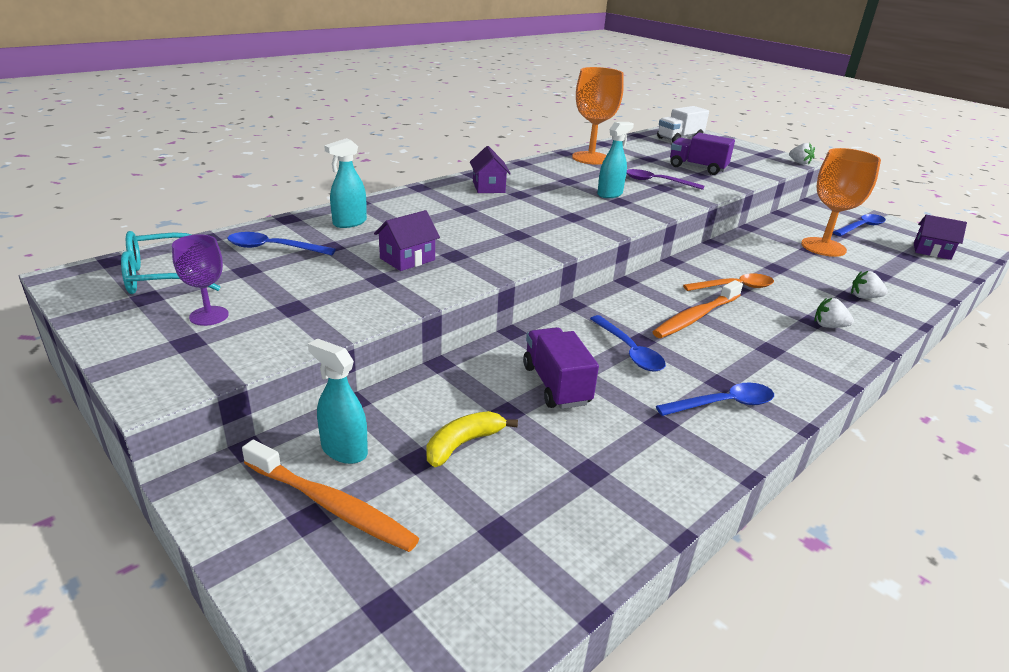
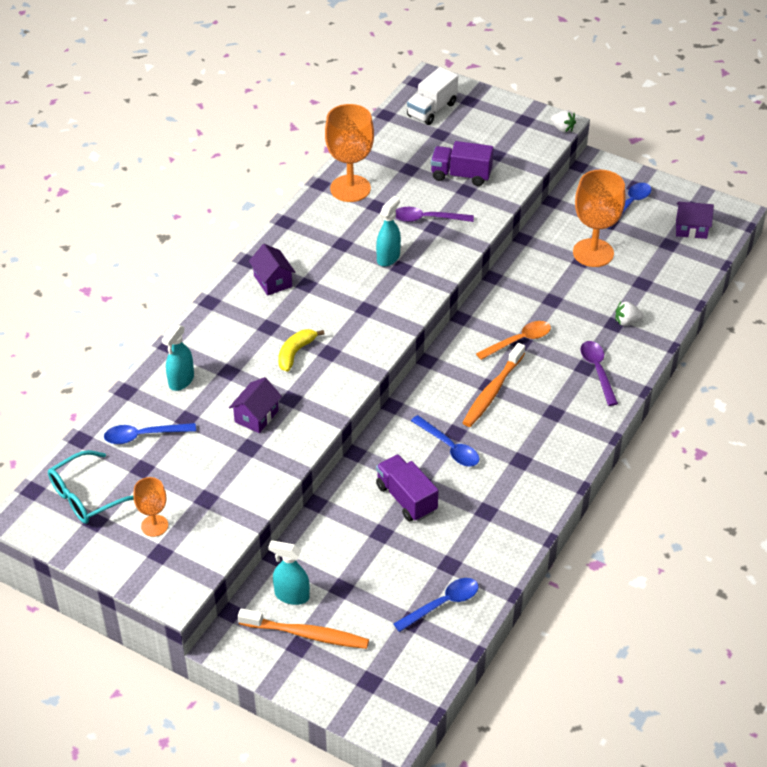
camera: 15 degrees left, 15 degrees up
(209, 316) = (154, 525): purple goblet -> orange goblet
(463, 444) = (364, 568): yellow banana -> yellow banana (295, 353)
(723, 404) = (525, 481): blue spoon -> blue spoon (443, 604)
(829, 326) = (597, 370): white strawberry -> purple spoon

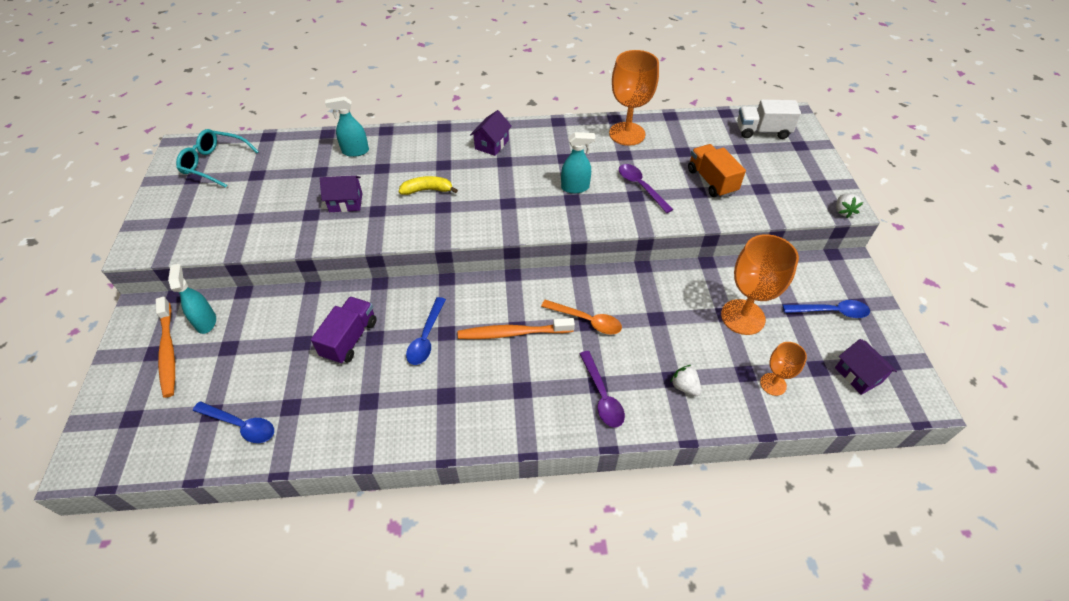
camera: 55 degrees right, 5 degrees up
(143, 436) = (289, 160): blue spoon -> none
(154, 525) = (203, 206): orange goblet -> orange goblet (773, 384)
(461, 175) = (711, 181): purple truck -> orange truck
(597, 370) = (602, 396): purple spoon -> purple spoon turned 120 degrees clockwise

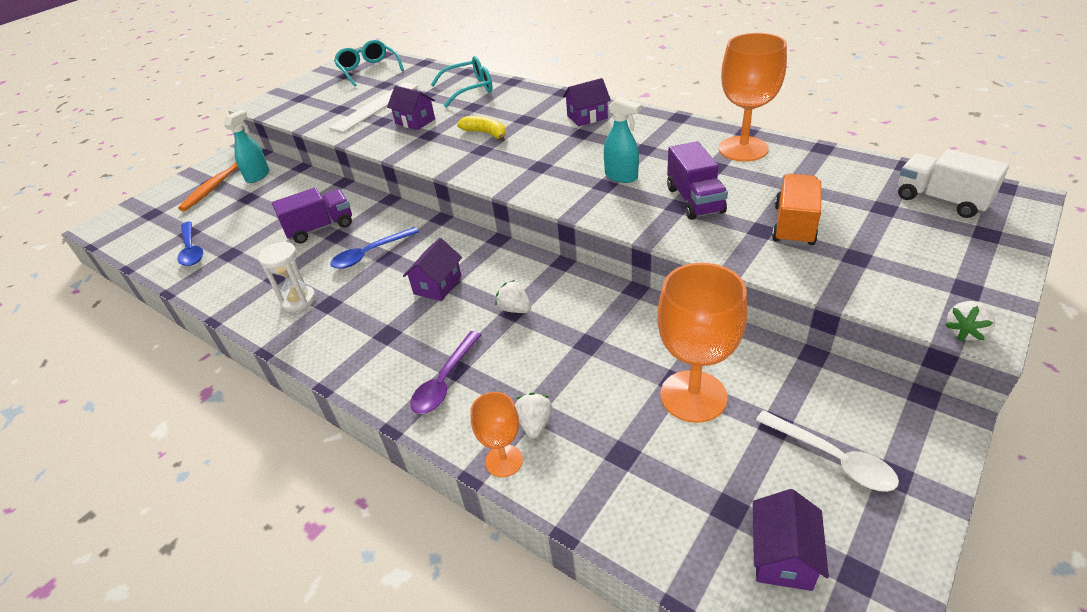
camera: 45 degrees right, 10 degrees down
(282, 201) = (375, 106): none -> white ruler
(355, 151) = (469, 89): turquoise spray bottle -> turquoise glasses
(416, 407) = (298, 300): none -> white hourglass
(513, 333) = (437, 285): orange toothbrush -> purple house
(587, 321) = (515, 309): orange spoon -> white strawberry
(640, 187) = (695, 200): purple spoon -> purple truck
(773, 384) = (642, 487): orange goblet -> orange goblet (504, 461)
(831, 312) = (833, 458): blue spoon -> white spoon

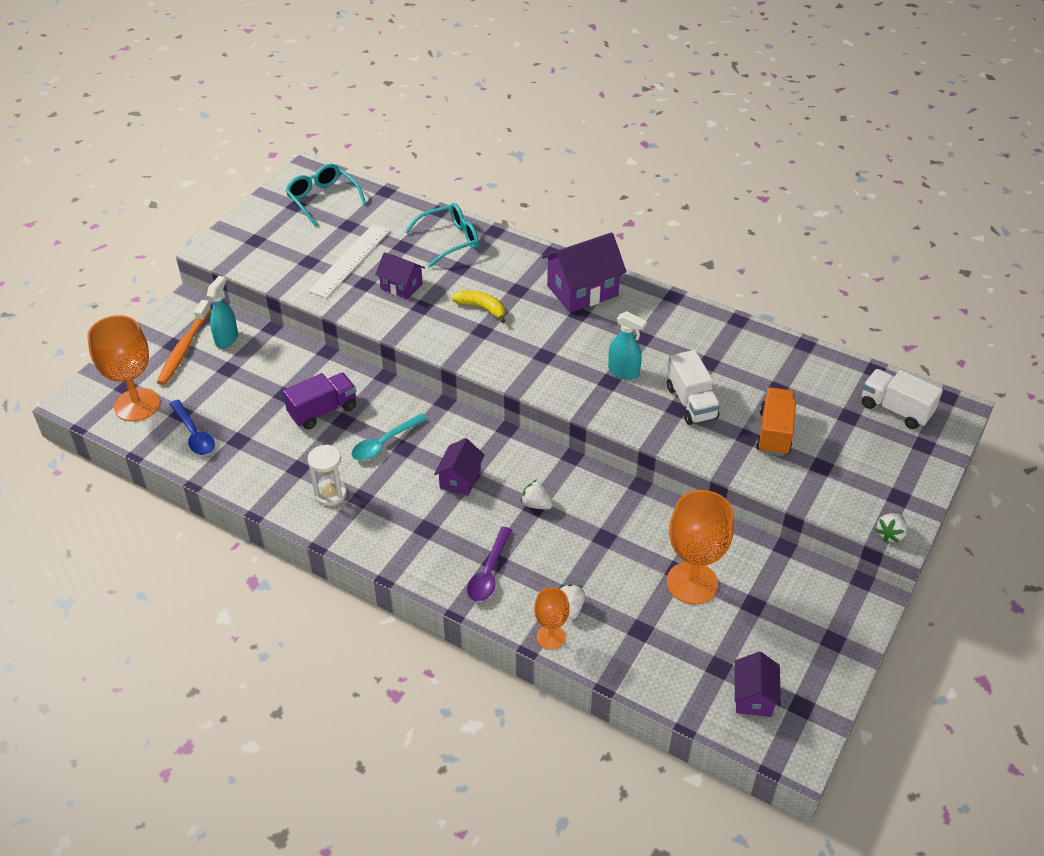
camera: 10 degrees left, 5 degrees up
(369, 254) = (384, 443): blue spoon -> turquoise spoon
(587, 117) = (582, 290): purple house -> purple house, size x1.70
(695, 200) = (691, 402): purple truck -> white truck
(743, 149) = (734, 342): orange goblet -> orange goblet (137, 405)
(833, 458) = (792, 629): white spoon -> none

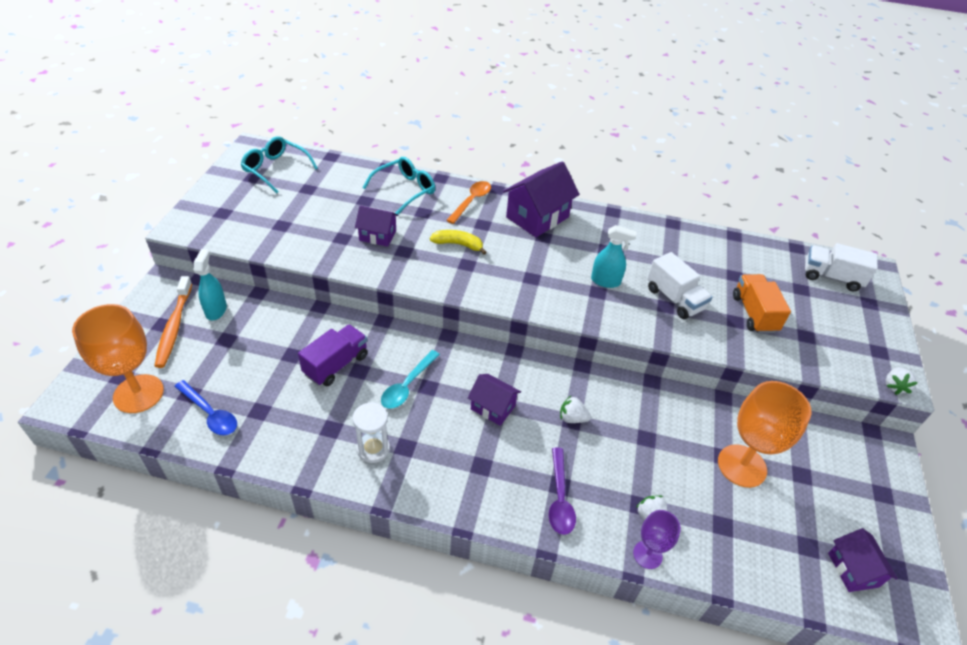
camera: 20 degrees left, 0 degrees up
(350, 260) = (320, 219): white ruler -> none
(460, 479) = (493, 407): purple house -> purple house turned 60 degrees counterclockwise
(517, 262) = (471, 201): none -> orange spoon
(551, 637) = (647, 554): orange goblet -> purple goblet

